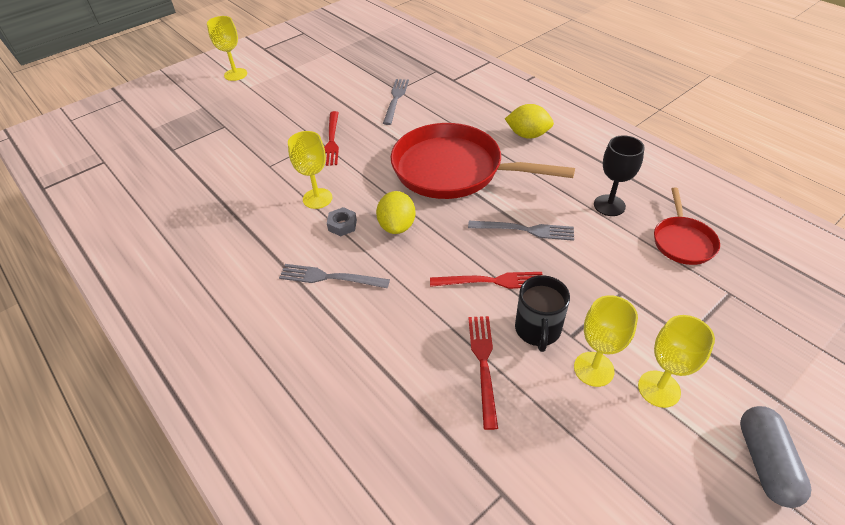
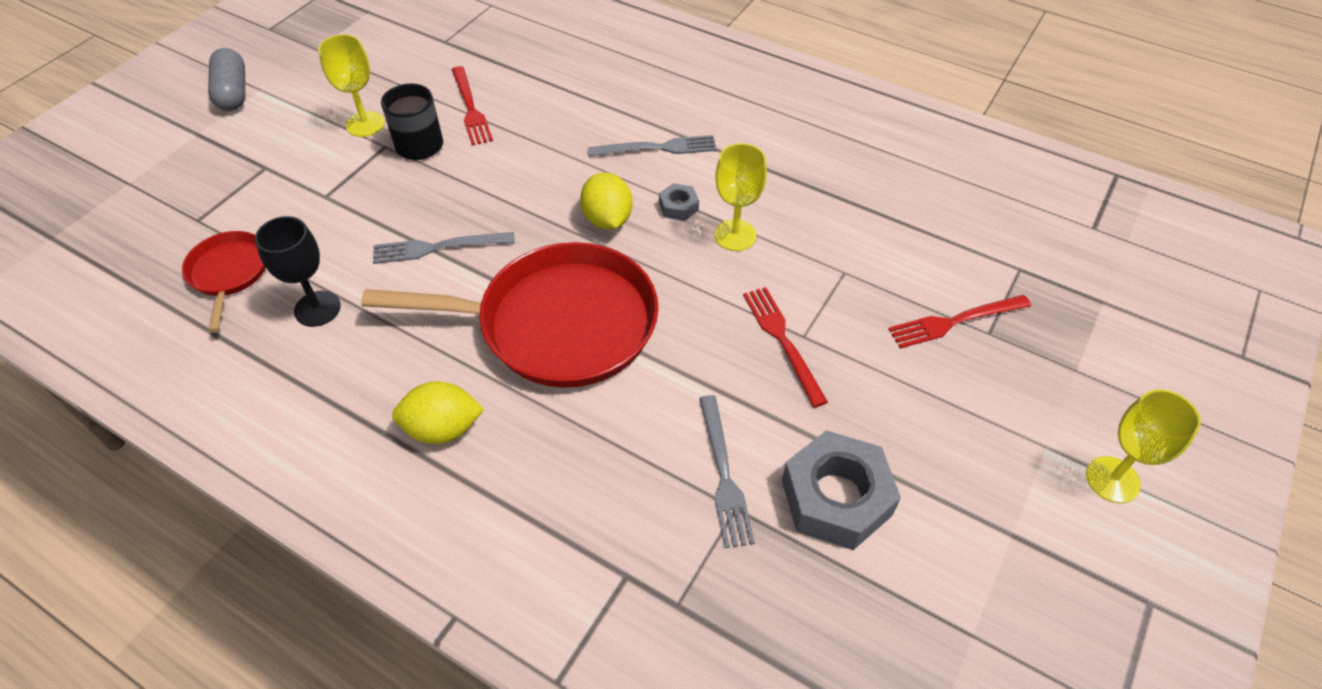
camera: 160 degrees right, 5 degrees up
(352, 86) = (836, 498): none -> grey nut
(491, 281) = (473, 179): red fork -> red fork (954, 321)
(659, 389) = (306, 121): yellow goblet -> none

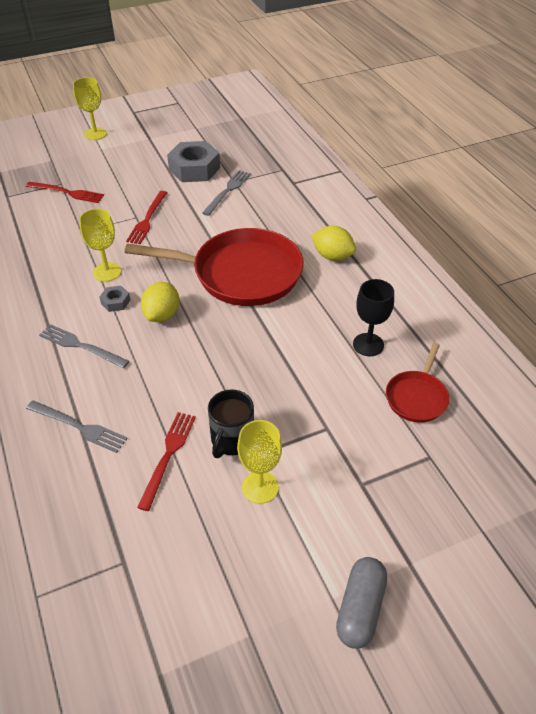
camera: 145 degrees left, 5 degrees down
(438, 247) = (274, 348): grey fork -> grey fork (79, 427)
(559, 324) = (241, 274): red pan -> red pan turned 150 degrees clockwise

